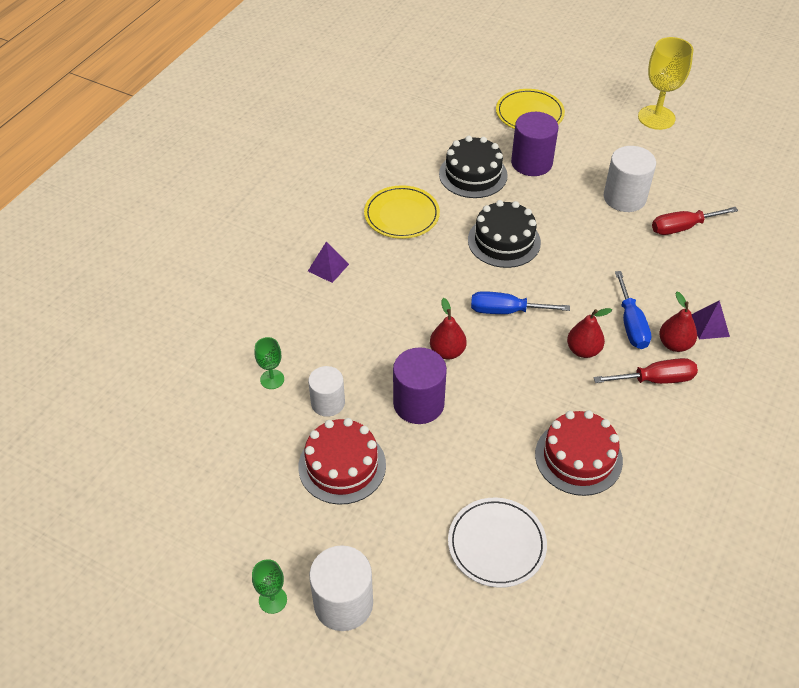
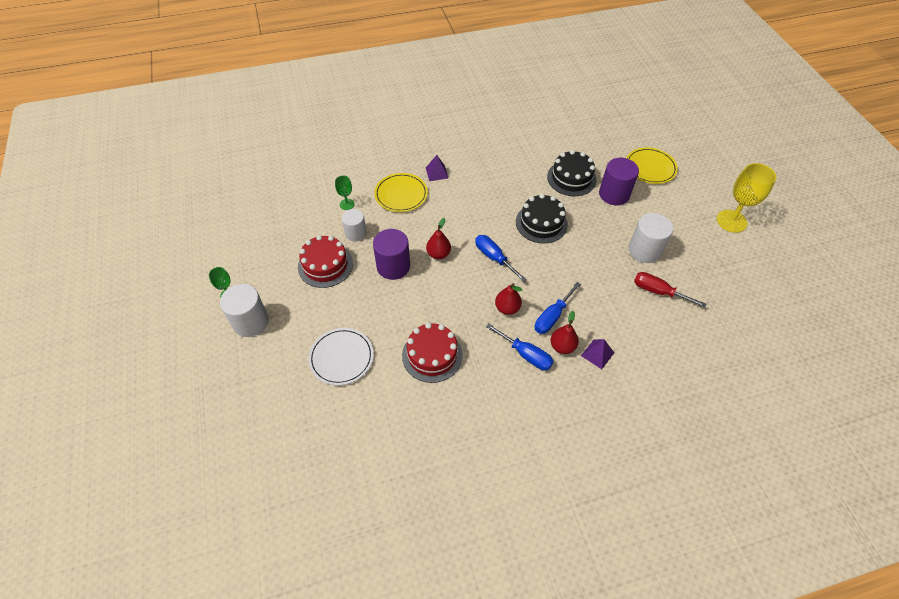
camera: 45 degrees right, 5 degrees up
(401, 215) = (505, 173): yellow plate -> yellow plate (401, 194)
(656, 379) = (525, 354): red screwdriver -> blue screwdriver

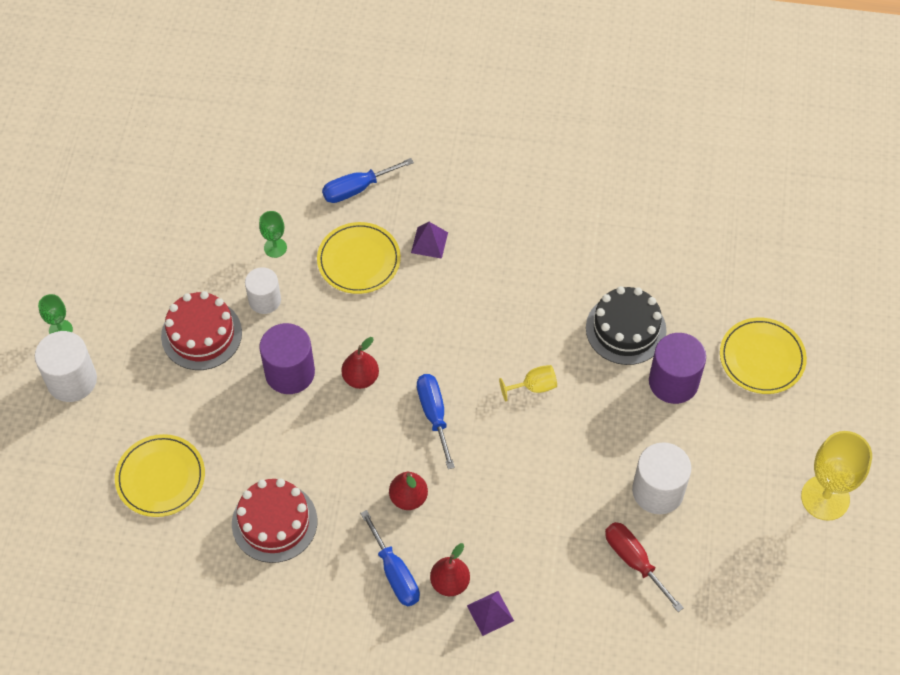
camera: 25 degrees right, 5 degrees up
(341, 357) = (160, 477): white plate -> yellow plate
(541, 223) = (534, 387): black cake -> yellow goblet
(552, 317) = (462, 535): blue screwdriver -> blue screwdriver (357, 188)

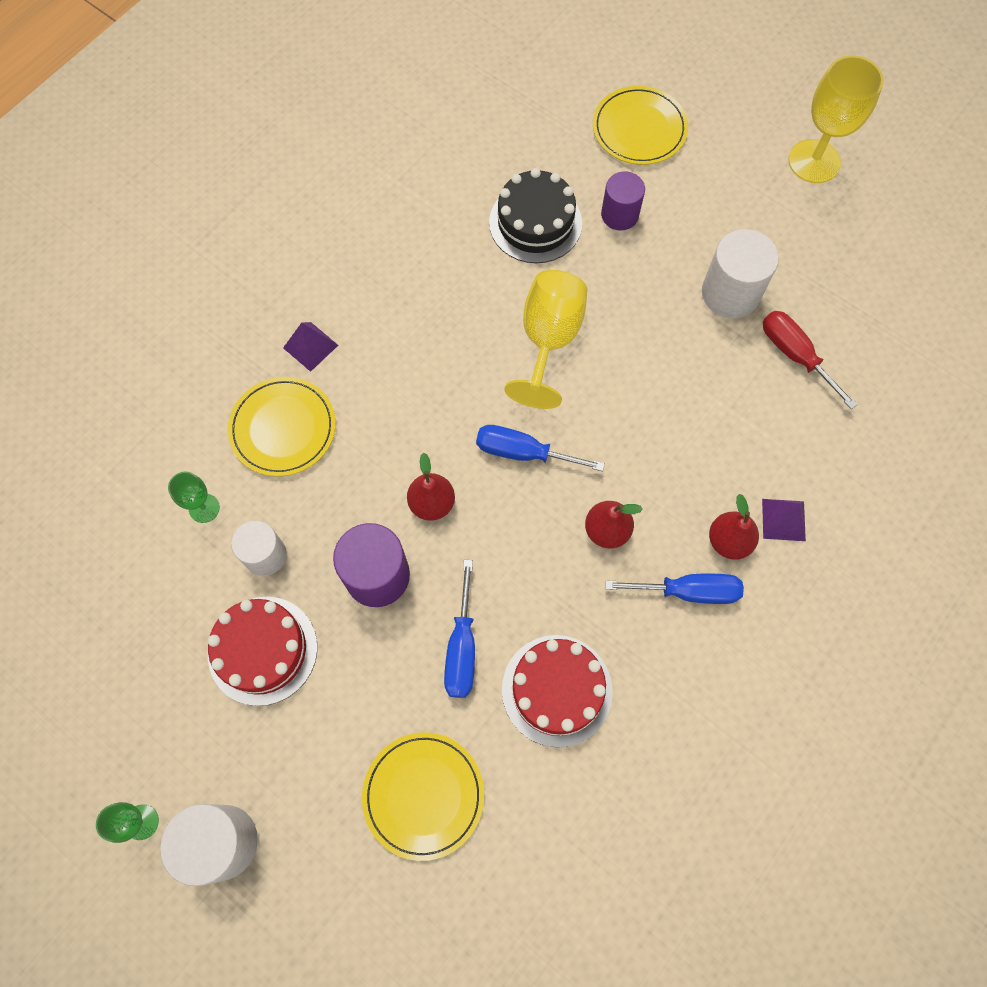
camera: 60 degrees left, 10 degrees up
(357, 188) = (190, 382): blue screwdriver -> blue screwdriver (462, 647)
(534, 387) = (549, 340): yellow goblet -> yellow goblet, size x1.94
(634, 561) = (795, 355): red screwdriver -> red screwdriver turned 60 degrees clockwise
(673, 382) = (619, 215): purple cylinder -> purple cylinder, size x0.66

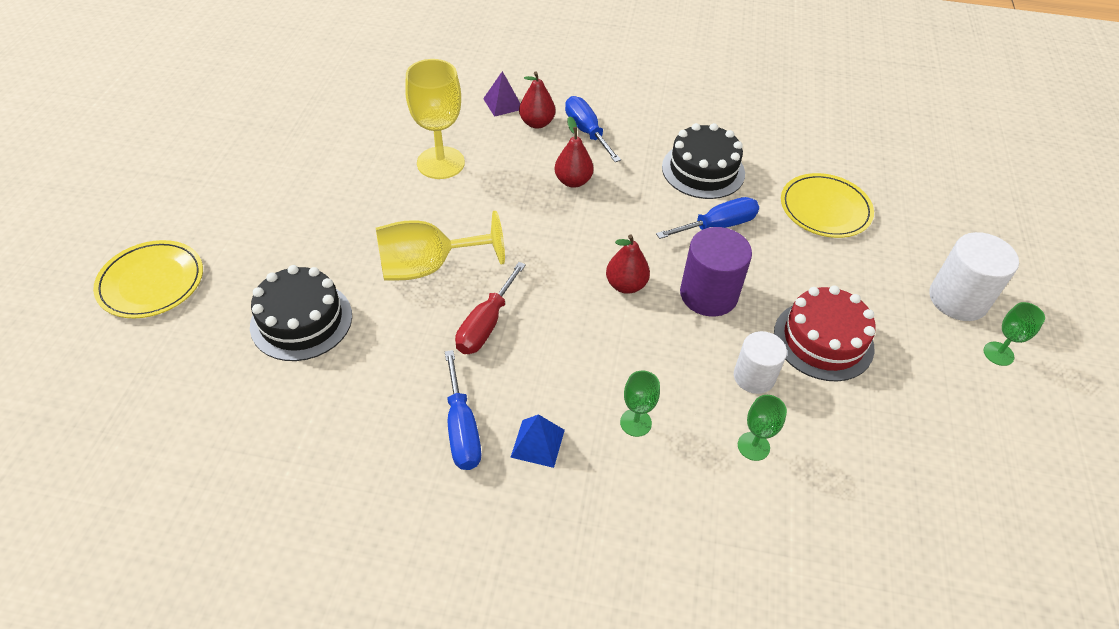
camera: 120 degrees left, 20 degrees down
(283, 428) = (635, 422): yellow plate -> green goblet
(310, 346) = (538, 443): purple pyramid -> blue pyramid
(523, 452) = (543, 246): blue screwdriver -> blue screwdriver (462, 429)
(557, 690) = (703, 170): red cake -> black cake
(619, 215) = (267, 264): purple cylinder -> none
(730, 293) = (323, 174): white cylinder -> none
(795, 355) = (365, 128): red screwdriver -> red screwdriver (486, 324)
(814, 161) = (159, 161): yellow goblet -> yellow goblet (440, 163)

